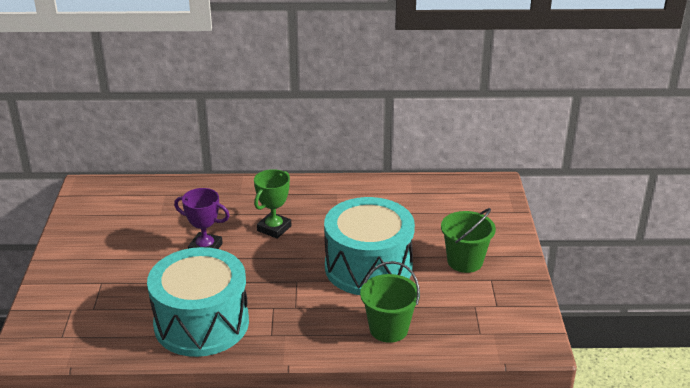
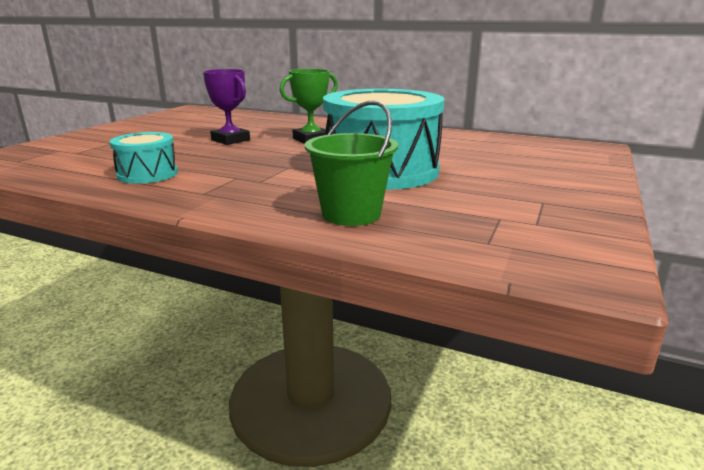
camera: 25 degrees right, 10 degrees down
(201, 323) = (147, 174): turquoise drum -> turquoise drum, size x0.49
(465, 261) = (513, 184): green bucket -> none

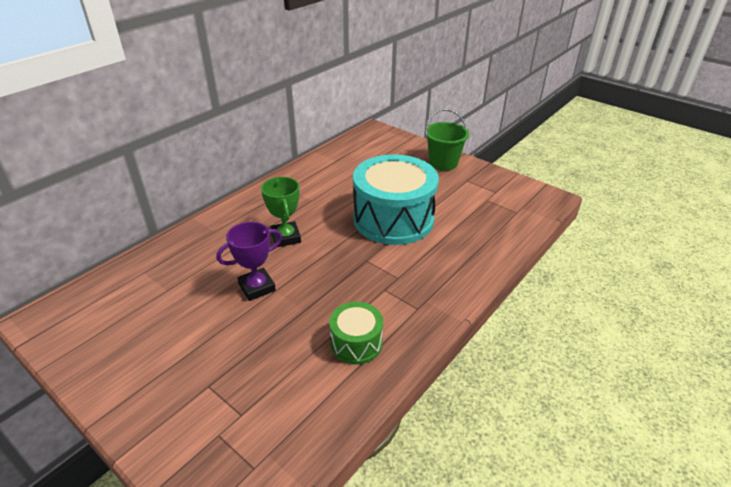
camera: 75 degrees left, 15 degrees up
(147, 174) = (356, 343): turquoise drum -> green drum
(351, 214) = (473, 246): green bucket -> green bucket (443, 163)

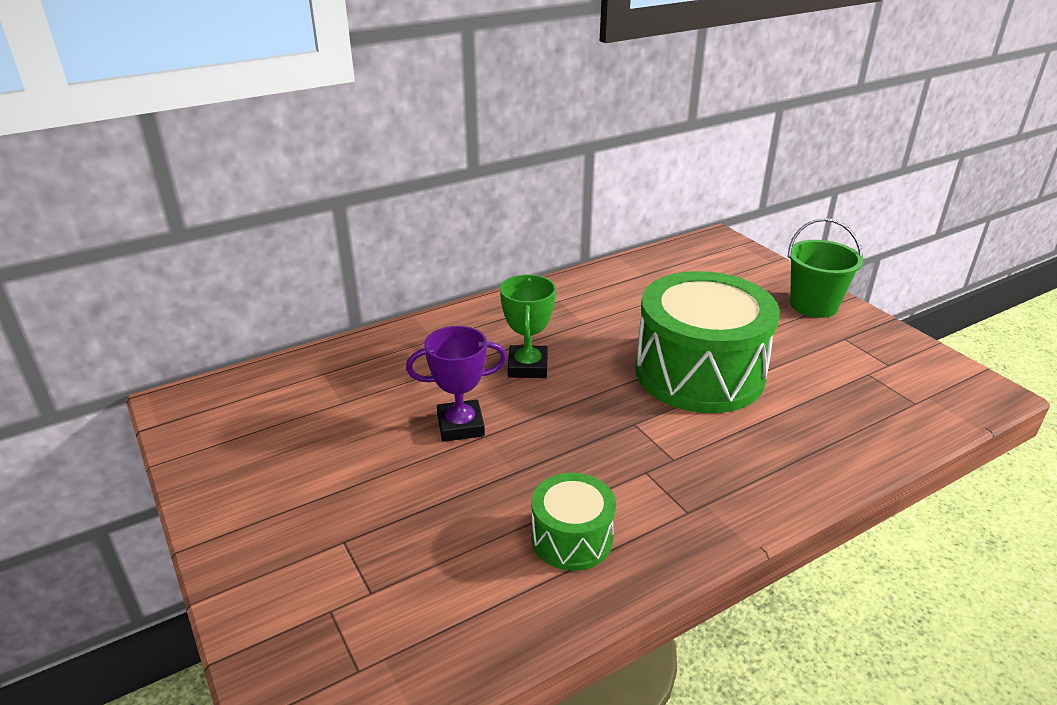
camera: 20 degrees right, 5 degrees down
(393, 219) = (699, 373): turquoise drum -> green drum

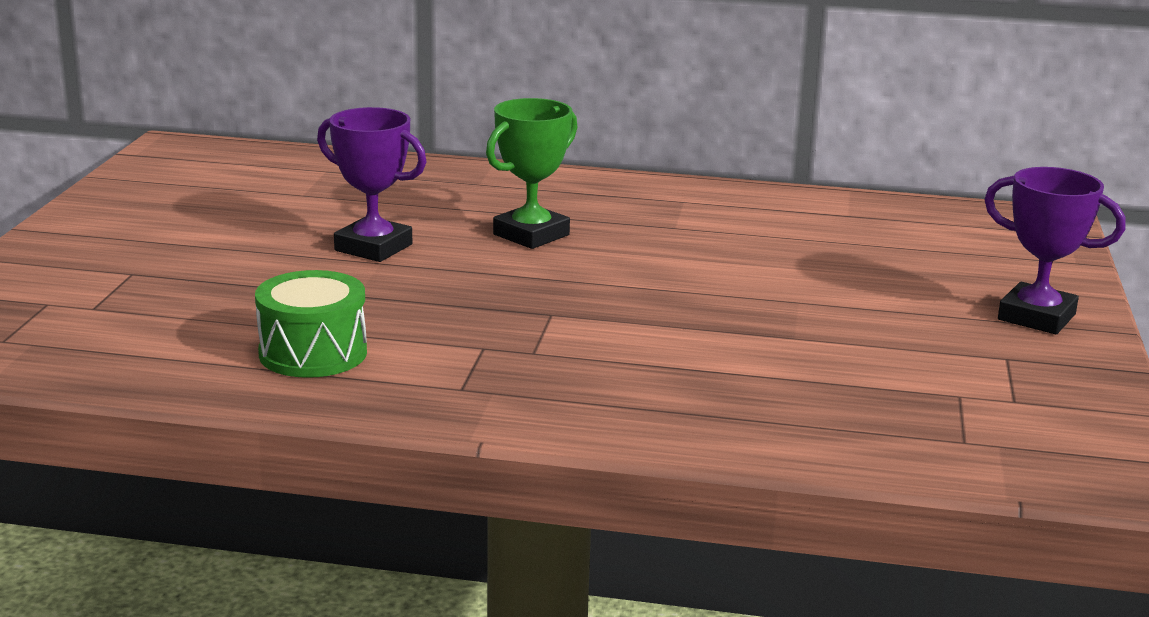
camera: 40 degrees right, 10 degrees down
(699, 373) = (720, 309): green drum -> none
(813, 305) = (1036, 317): green bucket -> purple trophy

